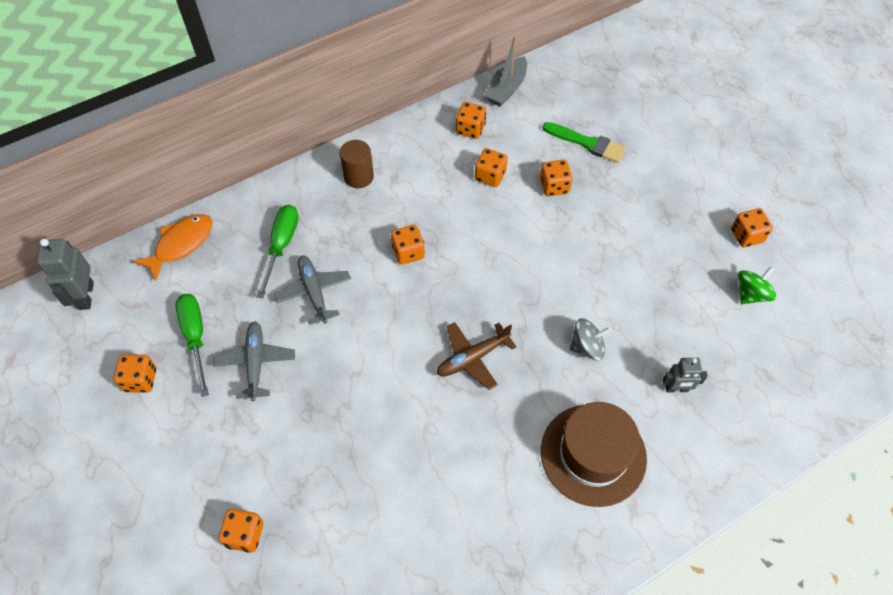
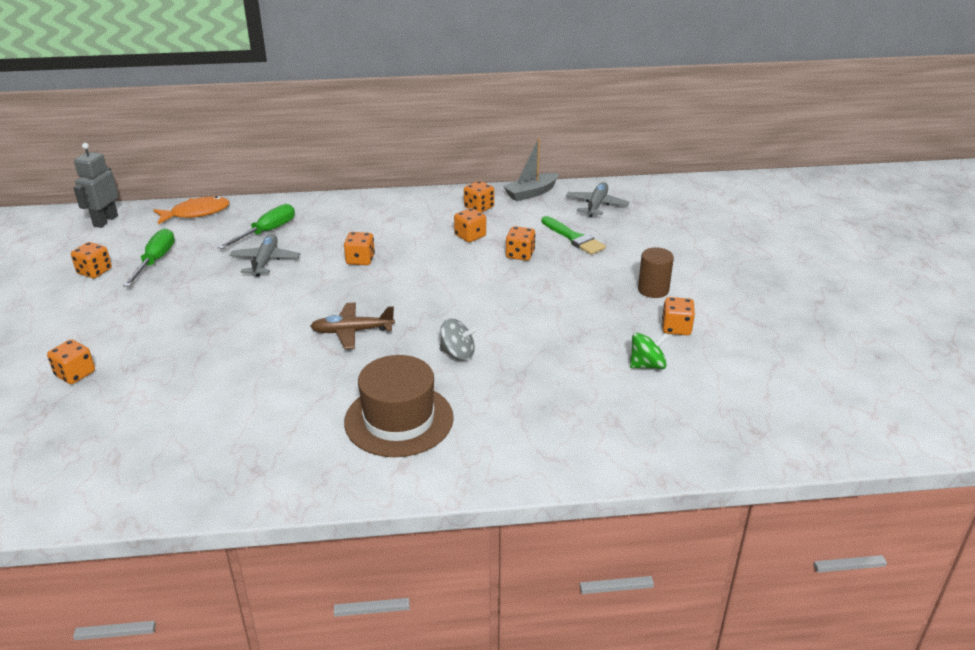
camera: 25 degrees right, 25 degrees down
(256, 363) = (183, 286): grey plane -> grey plane (596, 205)
(358, 177) = (363, 211): brown cylinder -> brown cylinder (653, 290)
(676, 389) = (516, 403): grey robot -> none

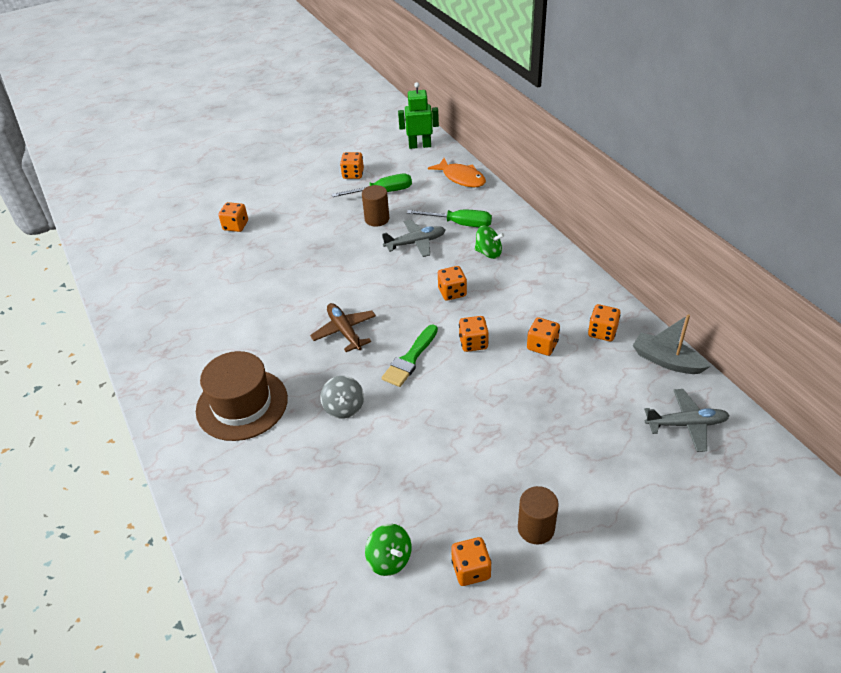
camera: 70 degrees right, 10 degrees up
(105, 221) = (420, 145): grey robot -> green robot
(197, 274) = (377, 219): none -> brown cylinder
(327, 228) = (488, 253): none -> green spinning top
(520, 254) = (533, 394): orange dice -> orange dice (473, 343)
(574, 238) = (597, 426): green brush -> green brush (410, 359)

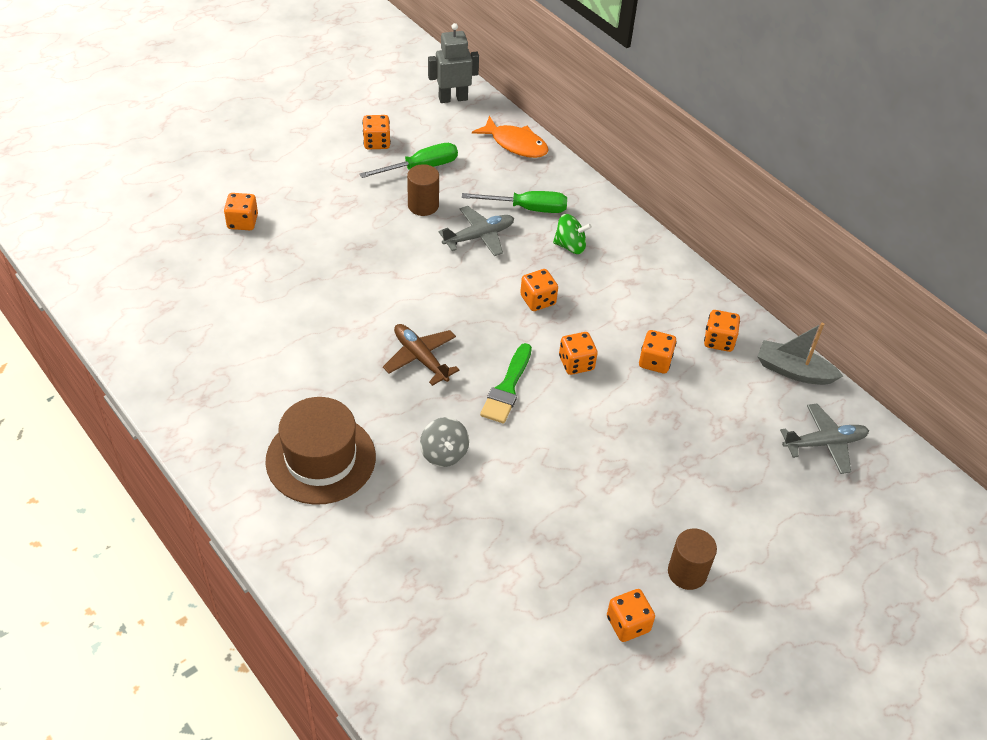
camera: 15 degrees left, 5 degrees up
(389, 559) = (538, 622): green spinning top -> none
(420, 145) = (453, 98): green robot -> grey robot

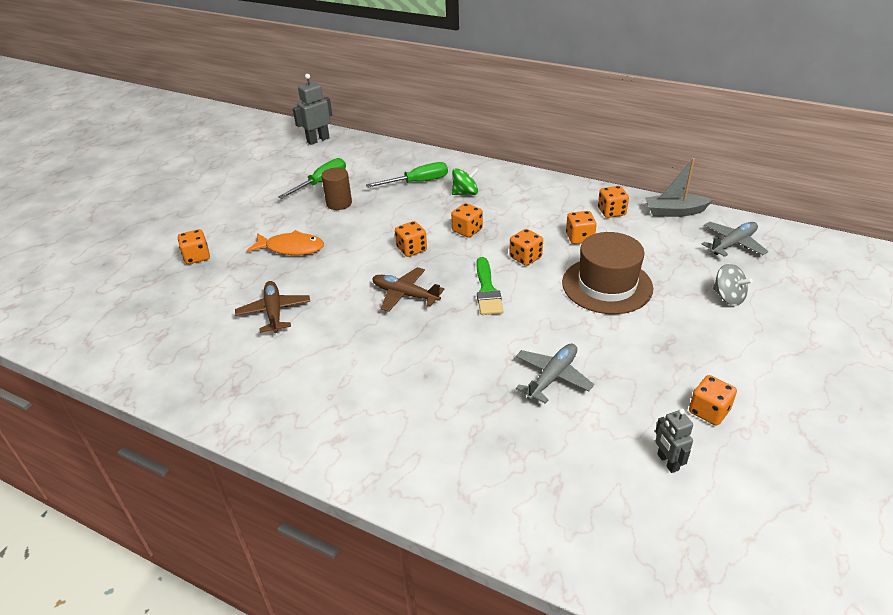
camera: 20 degrees left, 10 degrees down
(282, 324) = (274, 312): none -> brown plane
(321, 459) = (371, 394): brown hat -> brown hat (607, 285)
(376, 142) = (277, 179): orange dice -> orange dice (411, 249)
(444, 453) = (471, 350): grey spinning top -> grey spinning top (728, 297)
(479, 236) = (395, 208): grey plane -> grey plane (552, 377)
(515, 144) = (382, 151): orange fish -> orange fish (291, 248)
(546, 654) = (667, 462): none -> grey robot
(687, 572) = (718, 358): brown cylinder -> none

